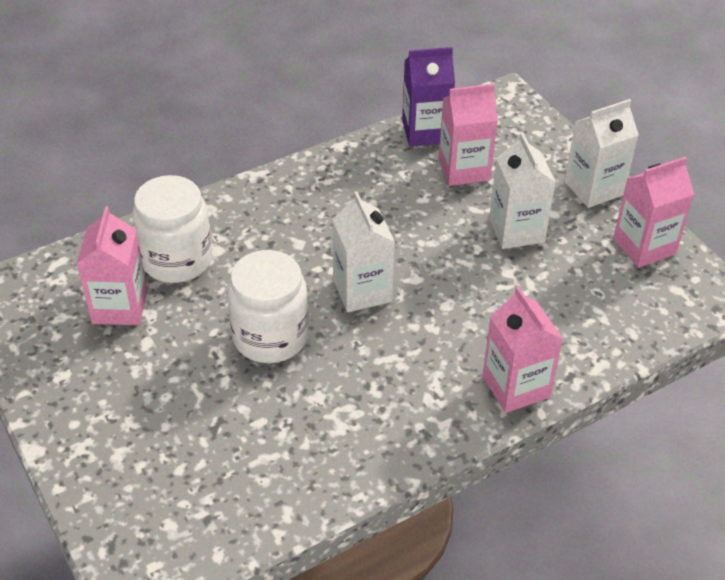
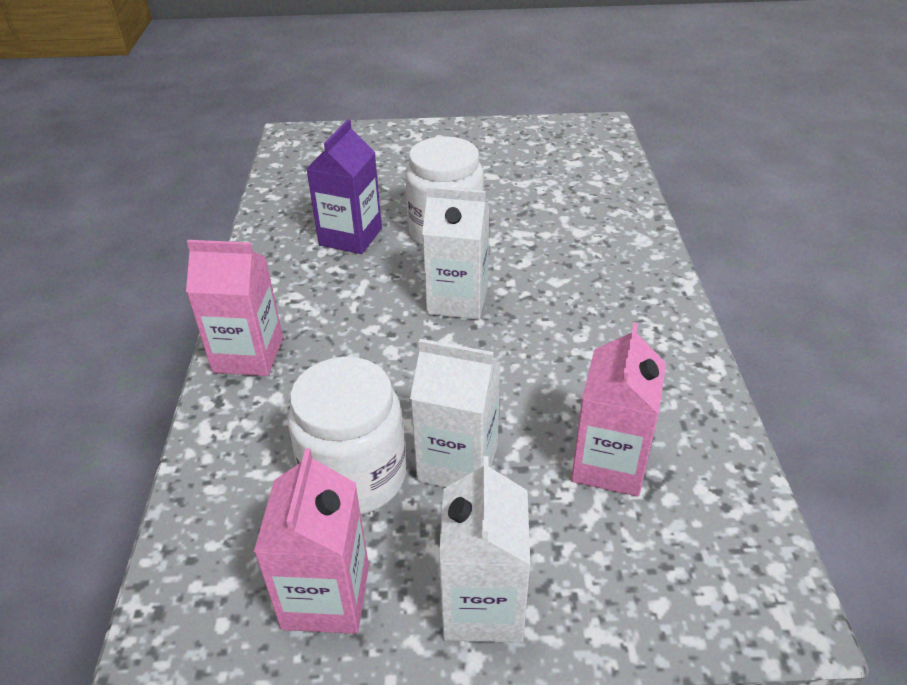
camera: 120 degrees right, 5 degrees down
(120, 307) = (542, 171): pink carton -> none
(177, 260) = (580, 208): white jar -> white jar (354, 477)
(425, 131) = (715, 458): purple carton -> purple carton (350, 237)

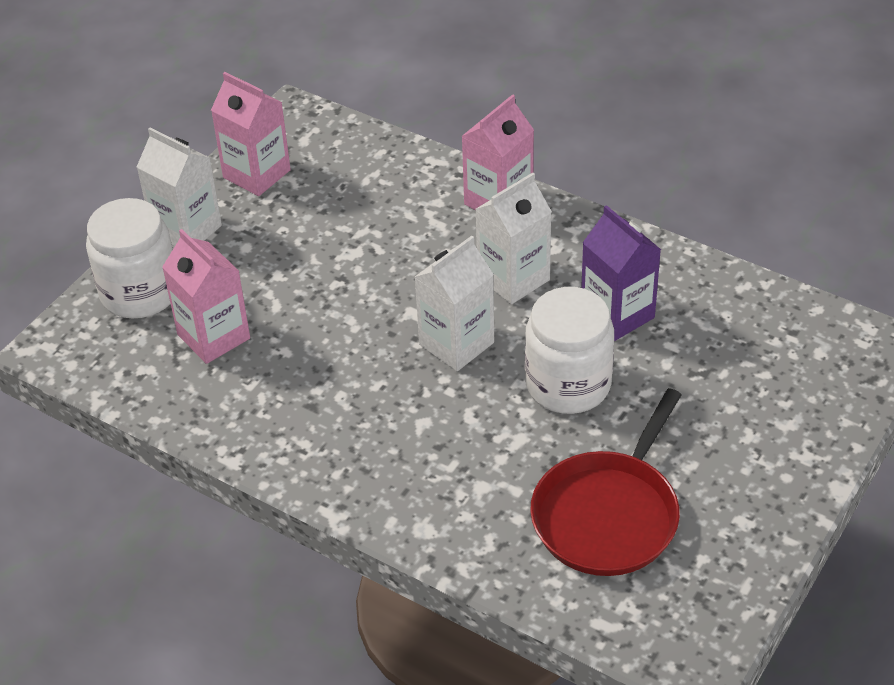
camera: 125 degrees right, 5 degrees up
(354, 477) = (327, 214): white jar -> white jar (140, 292)
(458, 463) = (290, 264): white carton -> white carton (513, 278)
(539, 179) = (608, 514): none -> red pan

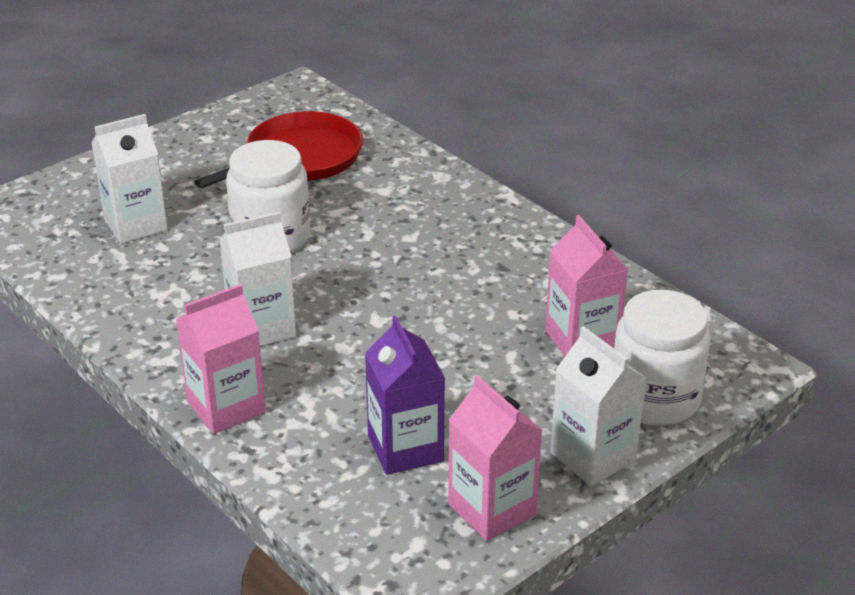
camera: 165 degrees left, 10 degrees down
(456, 343) = (349, 286): white carton -> white carton (135, 225)
(617, 314) = (188, 278): purple carton -> purple carton (405, 448)

